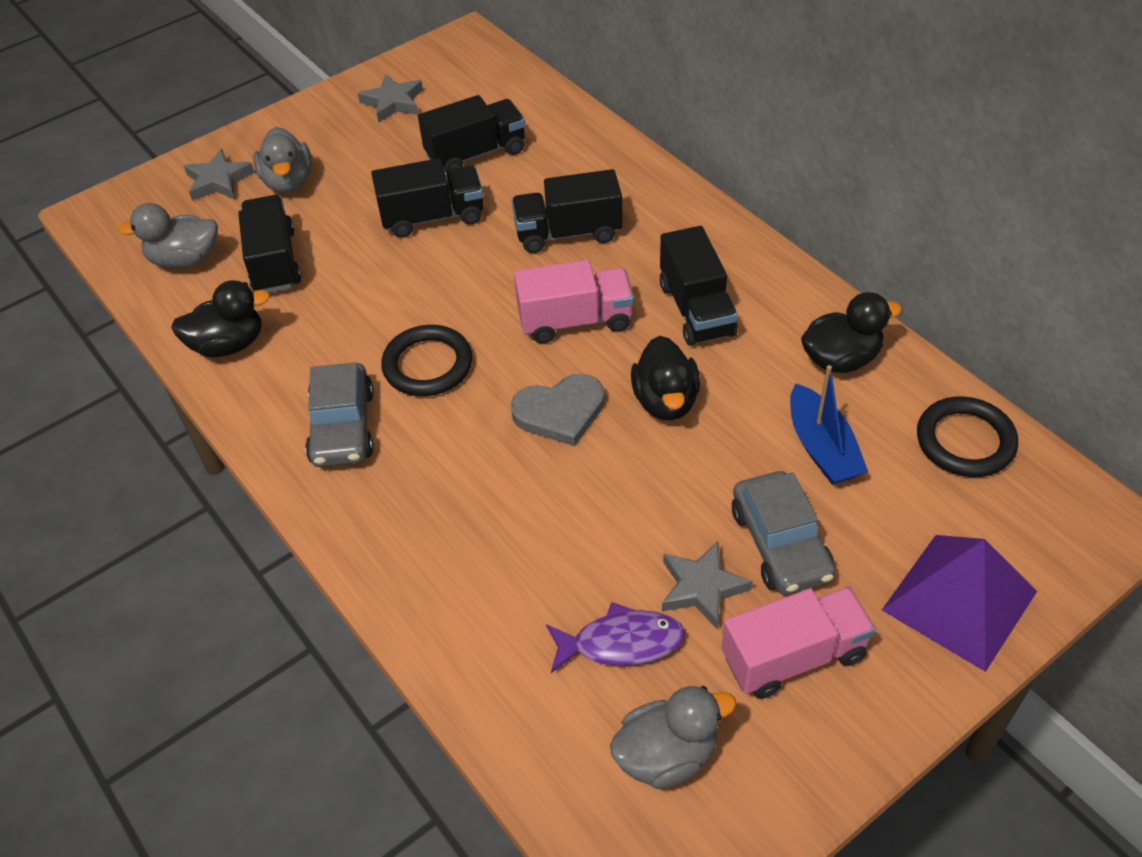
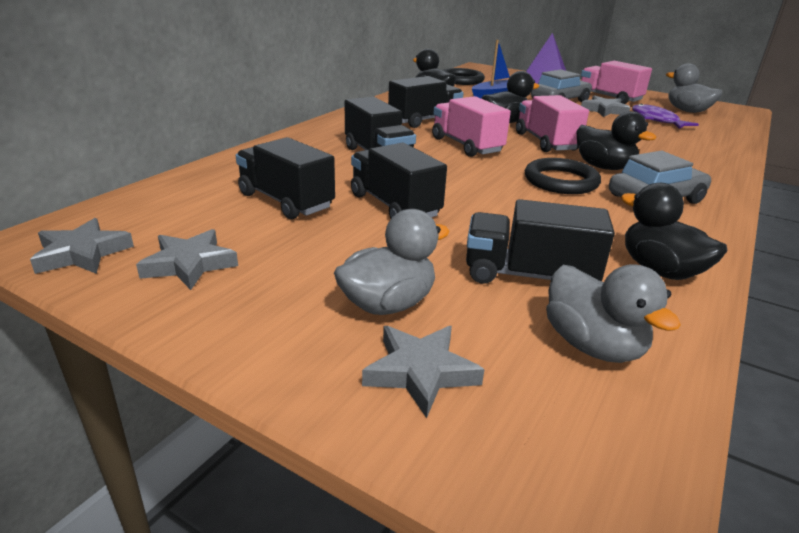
camera: 115 degrees left, 20 degrees down
(274, 262) = (529, 275): black truck -> black truck turned 45 degrees clockwise
(435, 59) = (82, 253): none -> grey star
(448, 430) = (603, 167): none -> black duck
(560, 412) = (546, 142): grey heart -> pink truck

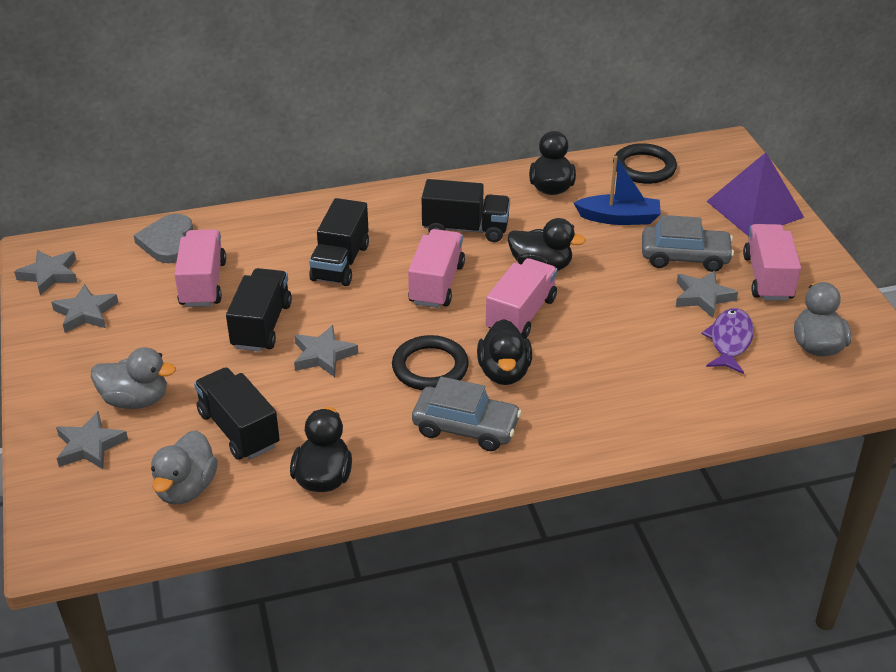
camera: 45 degrees right, 10 degrees up
(195, 189) = (168, 242): none -> grey heart
(286, 201) = (203, 284): black truck -> pink truck
(480, 203) = (323, 355): none -> grey star

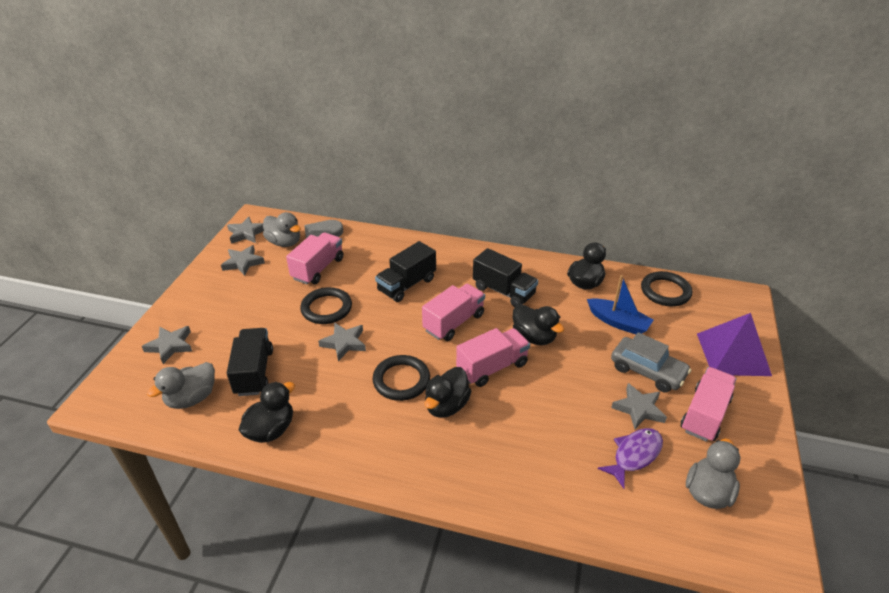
camera: 30 degrees right, 0 degrees up
(136, 400) = (219, 327): grey duck -> grey duck (284, 242)
(262, 325) = (326, 308): black truck -> black ring
(466, 427) = (388, 436): grey car -> none

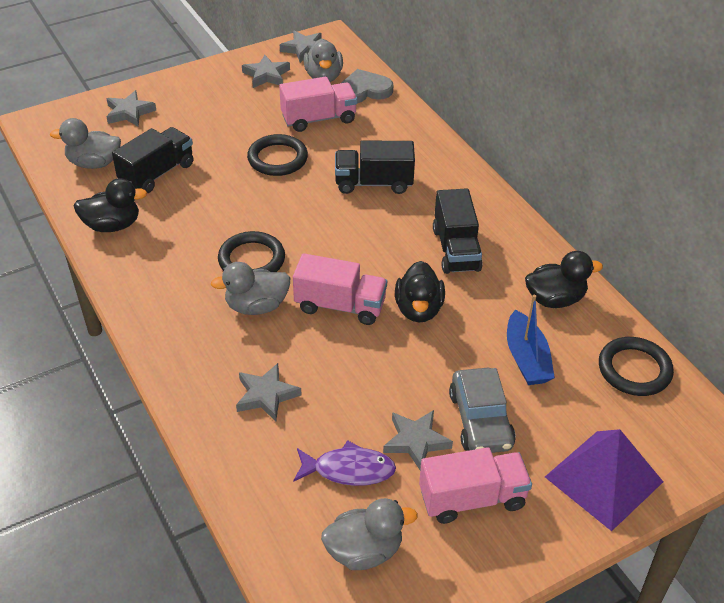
camera: 45 degrees right, 5 degrees up
(344, 343) = (251, 197): grey star -> grey star (266, 395)
(446, 406) = (256, 306): black duck -> grey duck
(454, 322) = (365, 245): pink truck -> none

